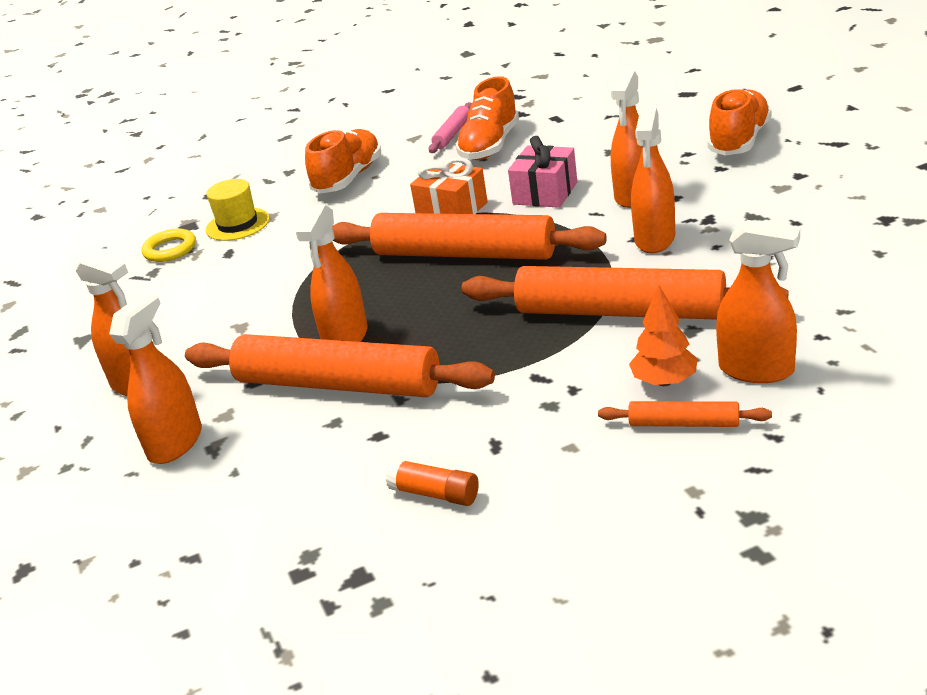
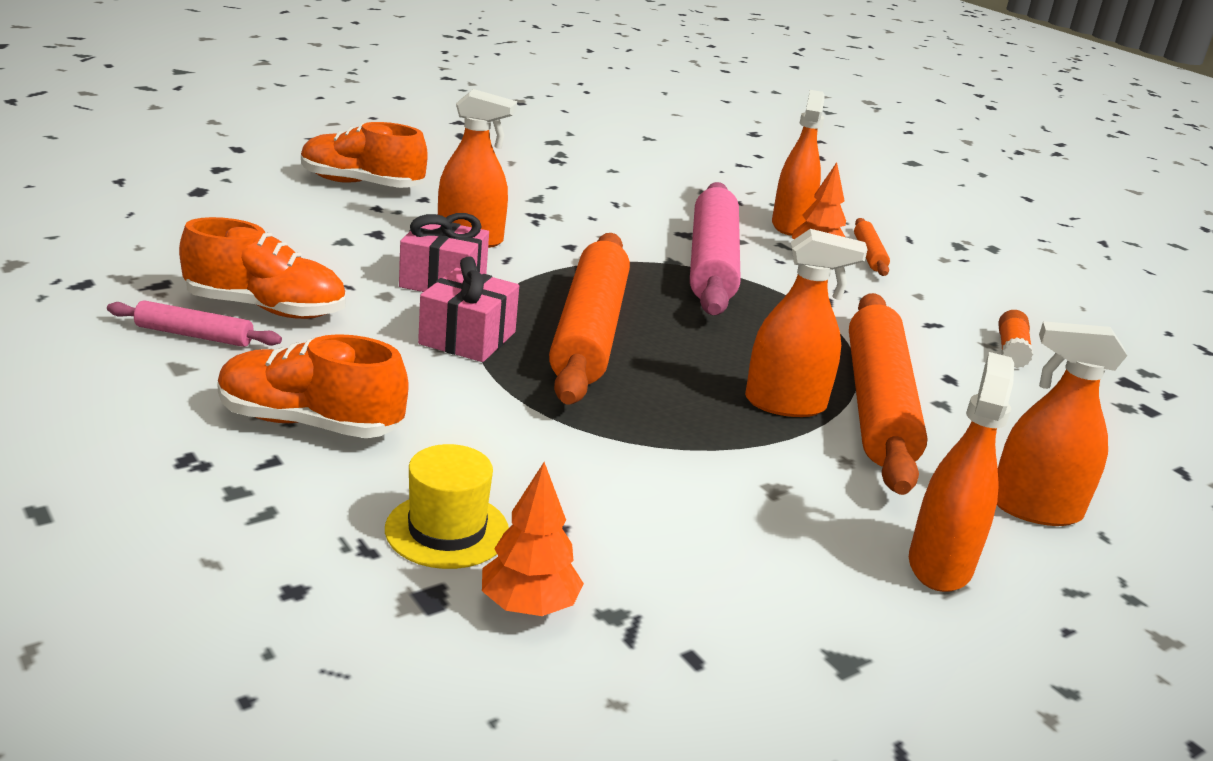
camera: 110 degrees left, 5 degrees down
(170, 249) = (529, 606): yellow ring -> orange tree
(452, 210) = (467, 338): orange gift -> pink gift
(620, 312) = (712, 263): orange rolling pin -> pink rolling pin
(655, 239) = (573, 238): orange spray bottle -> none

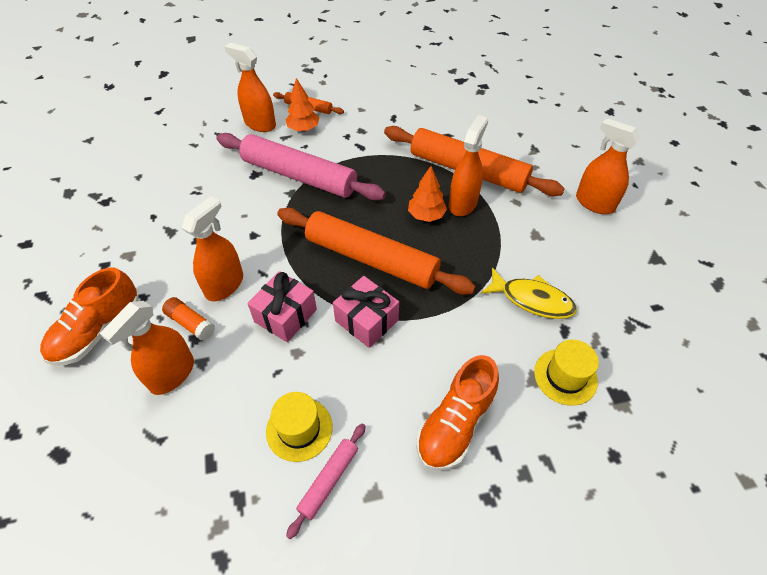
camera: 65 degrees left, 25 degrees up
(266, 309) = (299, 429): orange shoe -> yellow hat
(529, 606) = (624, 357): orange tree -> orange tree (426, 215)
(605, 488) = (532, 300): none -> yellow fish
(1011, 350) = (425, 103): orange glue stick -> orange glue stick (191, 323)
(1035, 509) = (556, 157): orange spray bottle -> orange spray bottle (172, 374)

